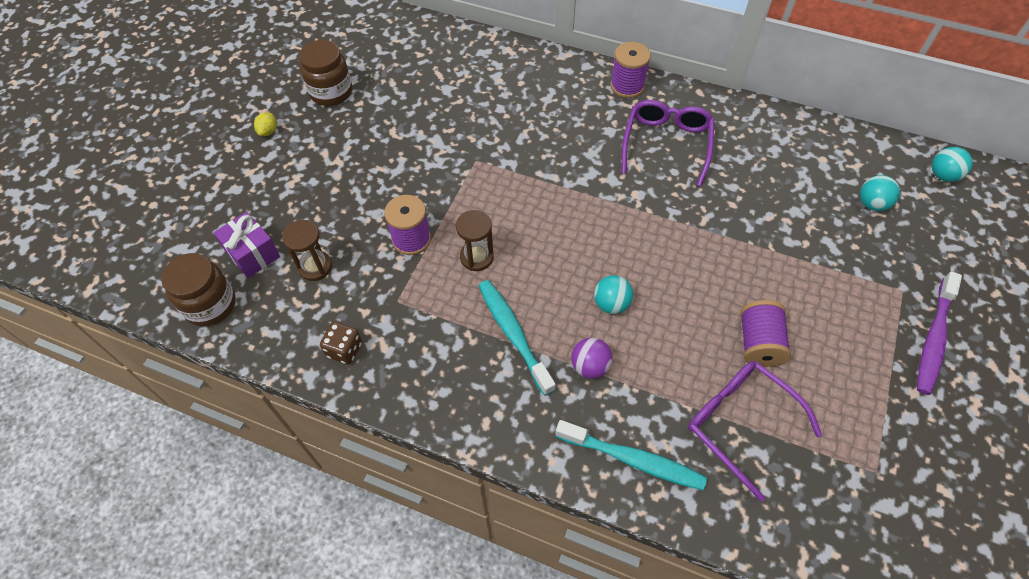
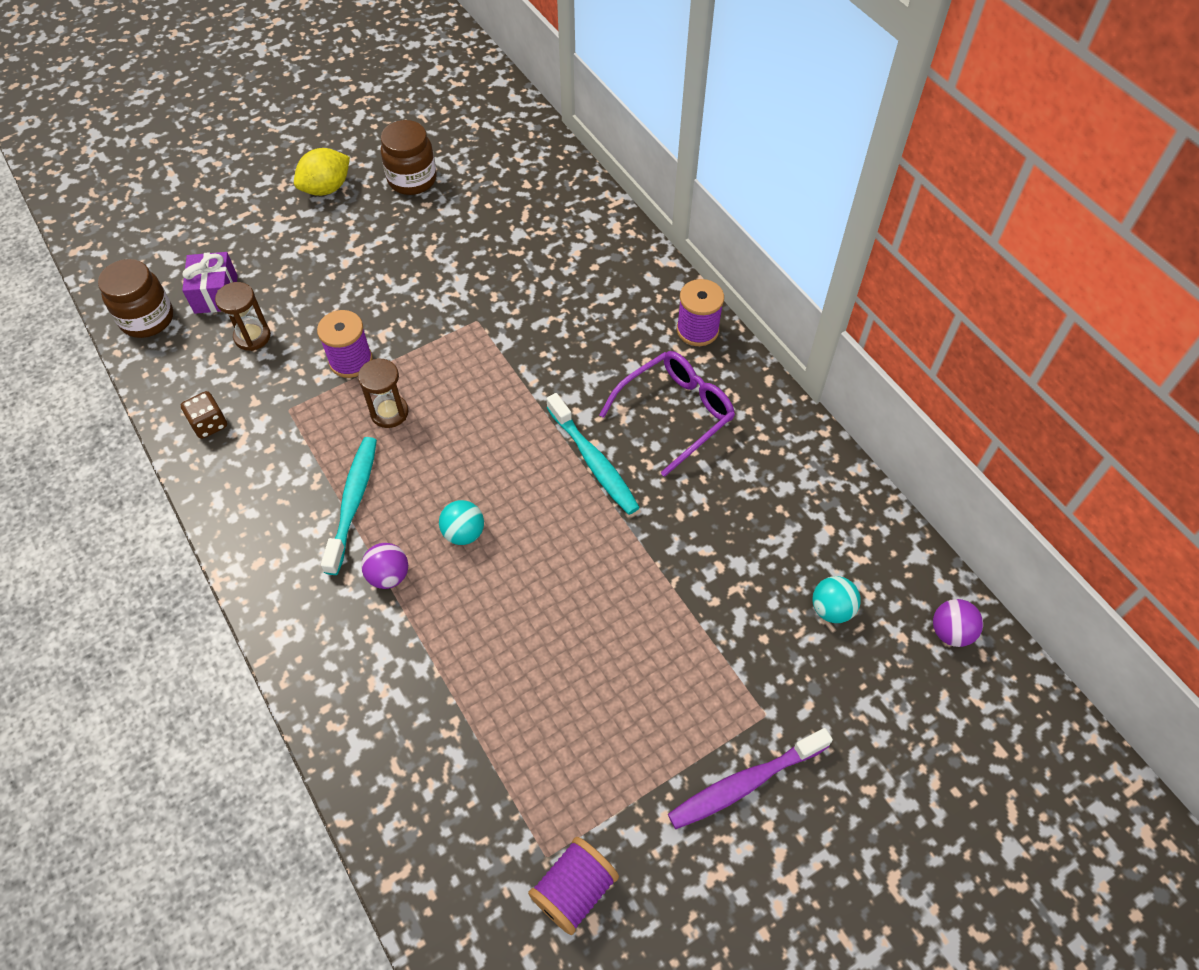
camera: 35 degrees right, 0 degrees up
(268, 131) = (326, 188): yellow lemon -> yellow lemon, size x1.91
(633, 459) = (344, 681): turquoise toothbrush -> turquoise toothbrush (594, 461)
(741, 424) = (468, 721): purple glasses -> none
(758, 343) = (562, 662): purple spool -> purple spool (574, 890)
(943, 175) = (950, 632): turquoise ball -> purple ball

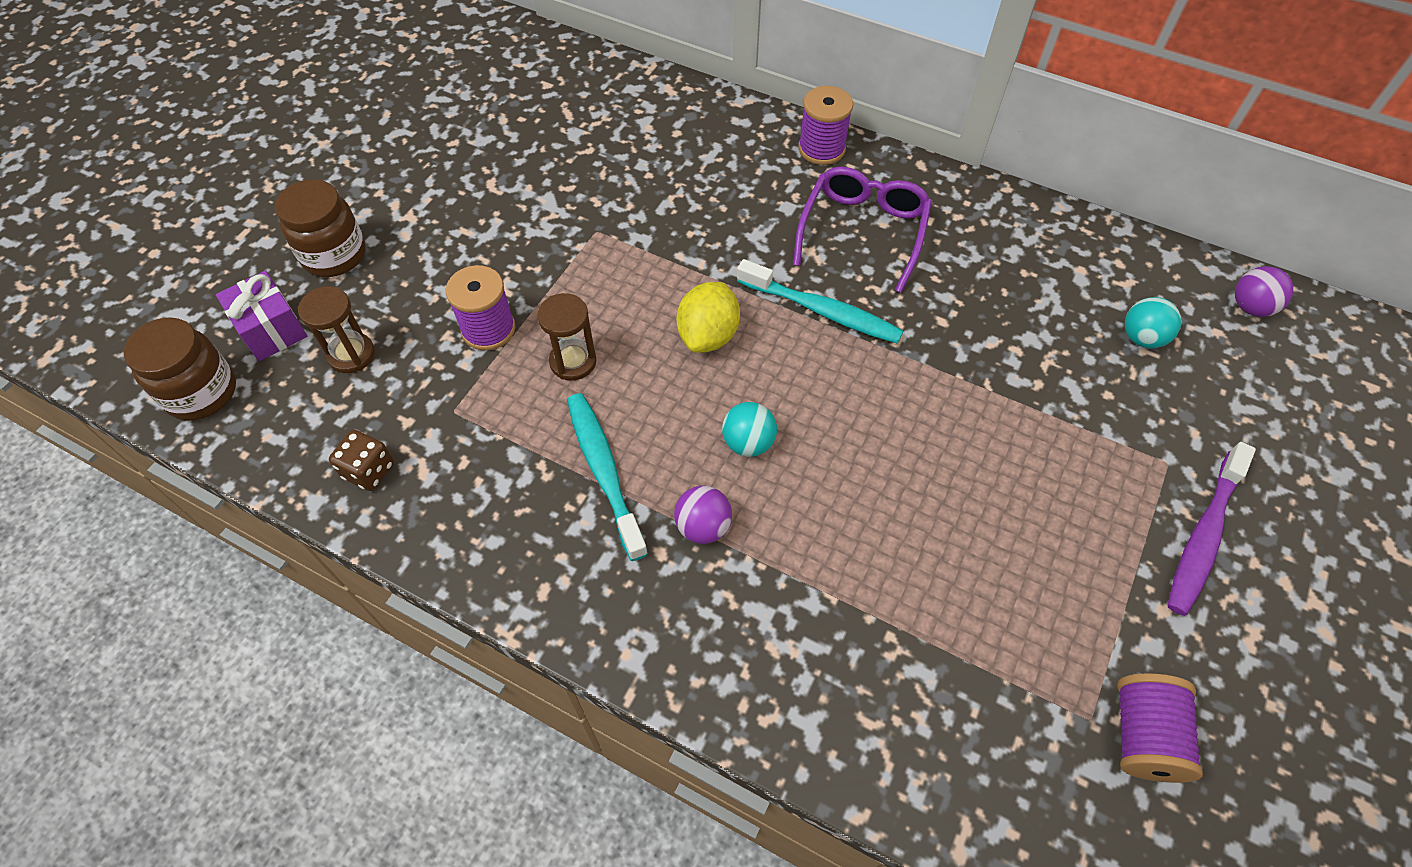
camera: 30 degrees left, 0 degrees up
(326, 188) = (325, 170): yellow lemon -> yellow lemon (708, 335)
(412, 180) = (418, 125): brown jar -> brown jar (334, 255)

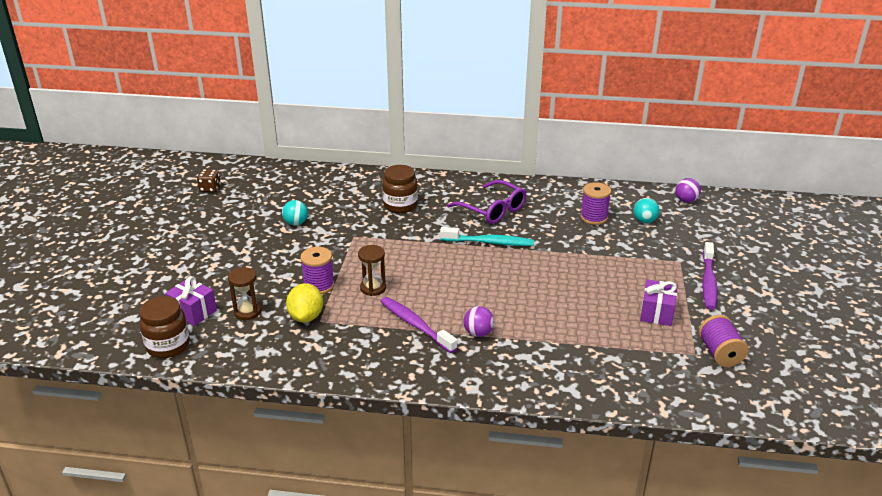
camera: 20 degrees left, 25 degrees down
(334, 255) = (210, 275): brown jar -> brown jar (400, 205)
(369, 471) = (287, 354): brown dice -> brown dice (210, 189)
(604, 471) = (415, 325): turquoise toothbrush -> purple toothbrush
(708, 335) = (438, 263): yellow lemon -> yellow lemon (306, 317)
(748, 443) = (482, 298): turquoise ball -> turquoise ball (296, 223)
(821, 149) = (453, 183): purple spool -> purple spool (594, 217)
(862, 232) = (492, 209): purple glasses -> purple glasses turned 135 degrees clockwise
(1061, 584) = (657, 313): none -> purple gift

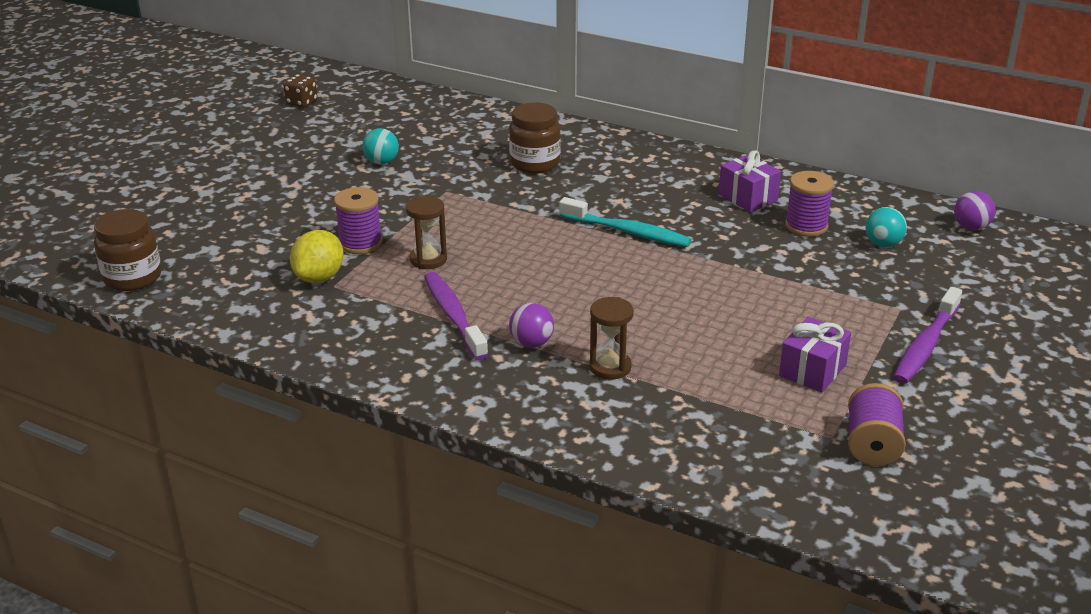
camera: 20 degrees right, 0 degrees up
(193, 312) = (187, 244): purple gift -> purple gift (748, 197)
(247, 312) = (251, 257): brown hourglass -> brown hourglass (610, 367)
(492, 209) = (661, 190): purple glasses -> none

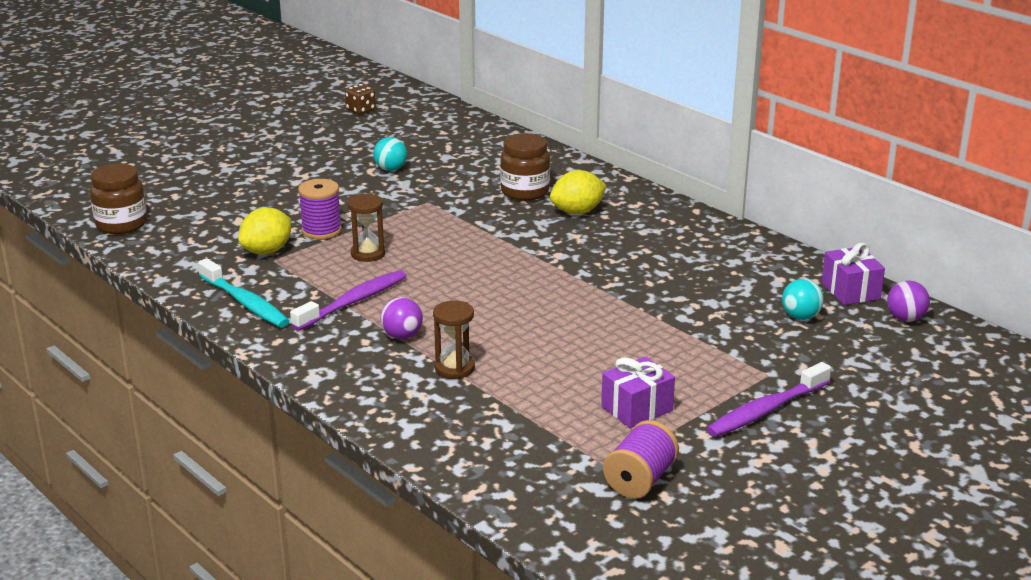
camera: 20 degrees right, 5 degrees down
(453, 315) = (353, 302): purple toothbrush -> purple toothbrush turned 45 degrees clockwise
(601, 175) = (577, 212): none -> yellow lemon
(628, 232) = (562, 263): turquoise toothbrush -> turquoise toothbrush (245, 303)
(748, 197) = (701, 254): purple gift -> purple gift (850, 291)
(806, 226) = (737, 288): purple spool -> none

